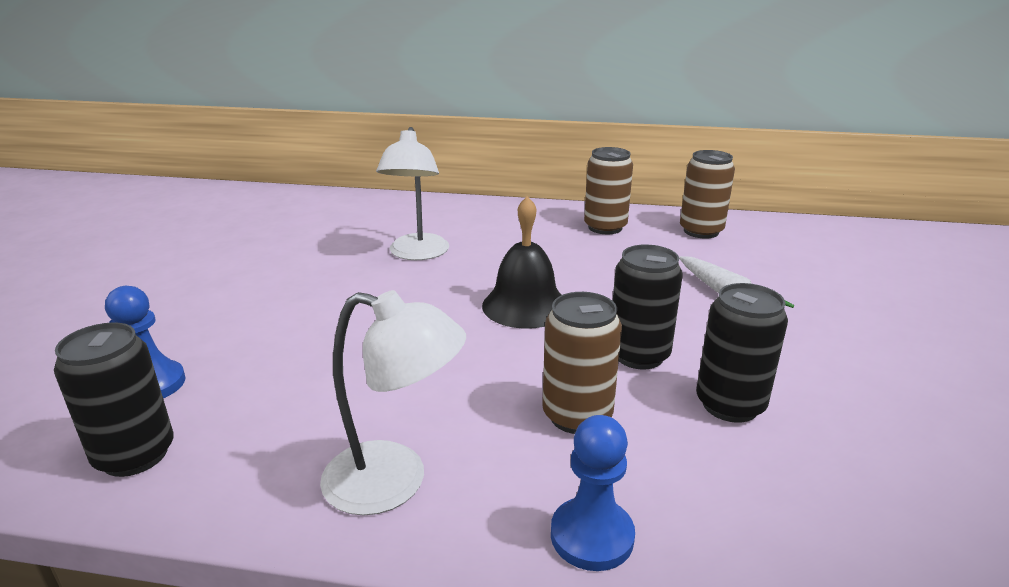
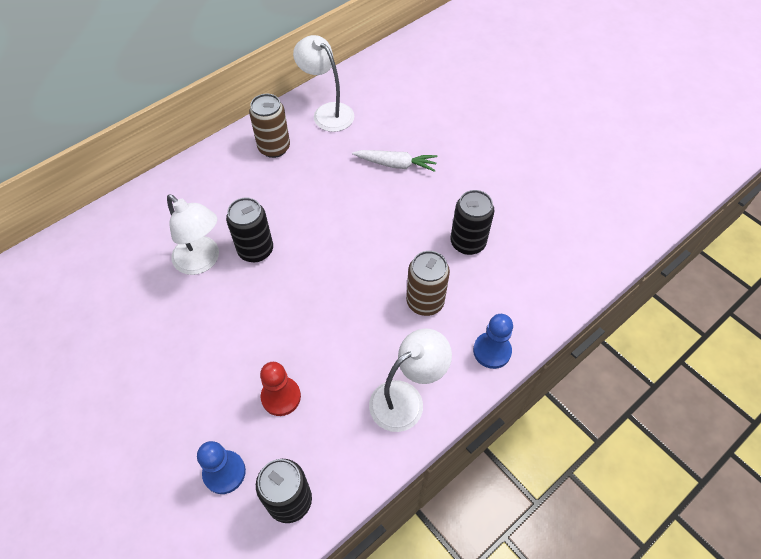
camera: 50 degrees left, 30 degrees up
(295, 373) = (281, 397): none -> red pawn
(525, 305) = (319, 253): black bell -> none
(639, 355) = (406, 243): black can -> black can (256, 250)
(701, 231) = (327, 112): brown can -> white lamp

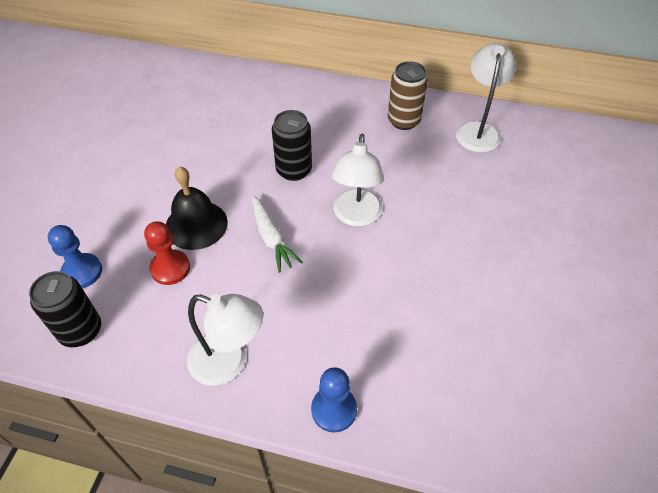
camera: 55 degrees right, 5 degrees down
(202, 261) = (256, 146): white lamp -> white lamp (356, 216)
(250, 353) = (196, 224): none -> black bell
(396, 164) = (474, 209): white carrot -> white carrot (271, 238)
(425, 302) = (343, 319): brown can -> none
(467, 243) = (441, 317): black can -> none

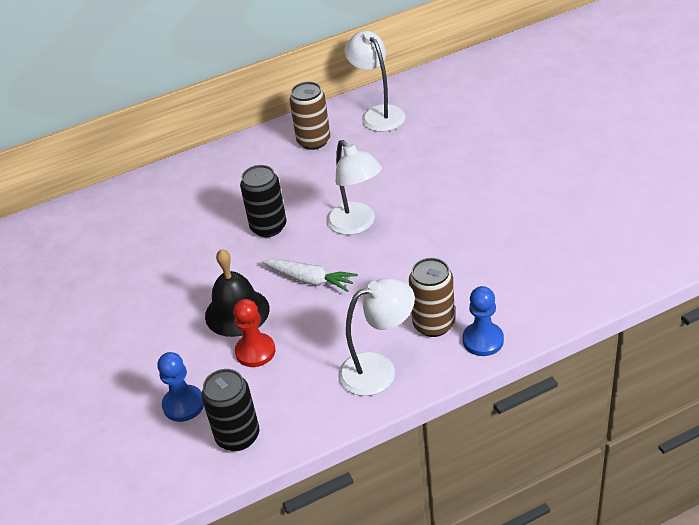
camera: 35 degrees left, 10 degrees down
(313, 358) = (433, 324): none -> brown can

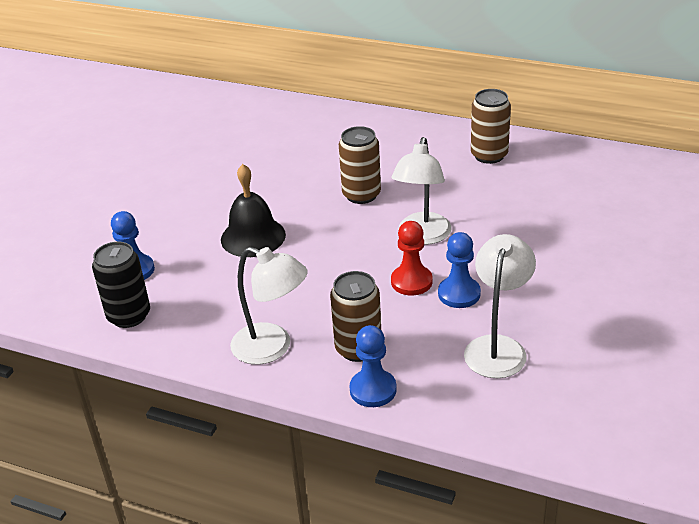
camera: 45 degrees right, 5 degrees down
(255, 351) = (222, 271): red pawn -> red pawn (411, 282)
(268, 227) = (361, 195): black can -> brown can
(310, 280) = (329, 251): white carrot -> none
(378, 114) = (571, 166): white lamp -> white lamp (497, 347)
(439, 243) = (459, 294): none -> blue pawn

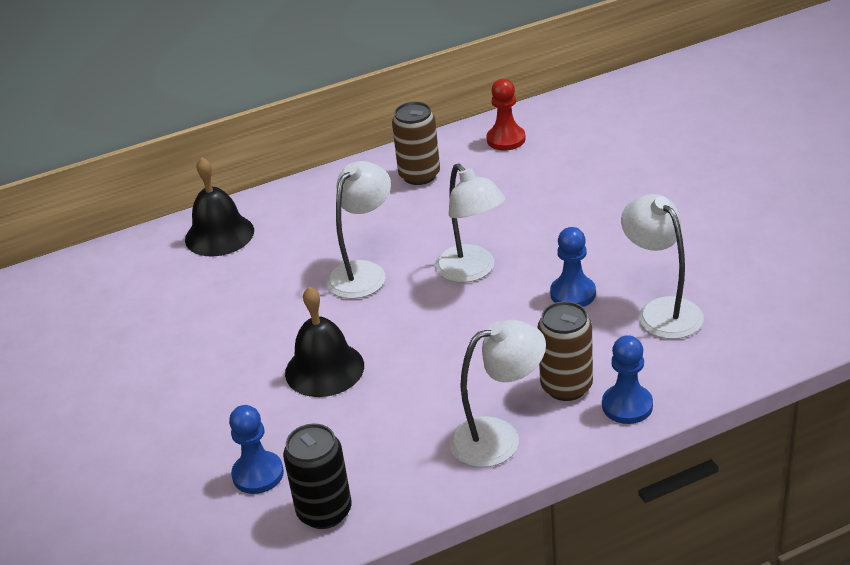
camera: 45 degrees left, 0 degrees up
(324, 123) = (219, 235): none -> black bell
(361, 195) = (363, 272): brown can -> white lamp
(411, 282) = (522, 310): red pawn -> red pawn (506, 139)

